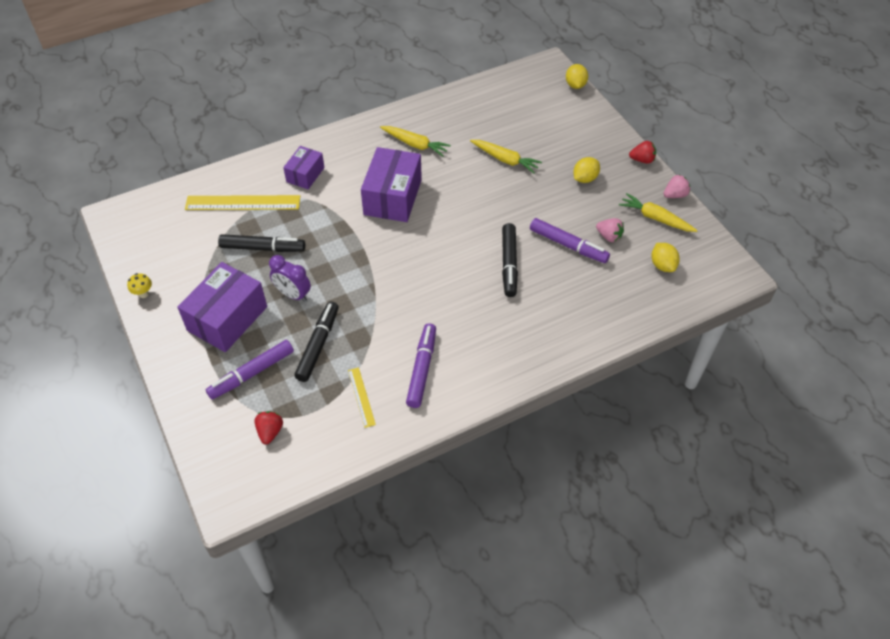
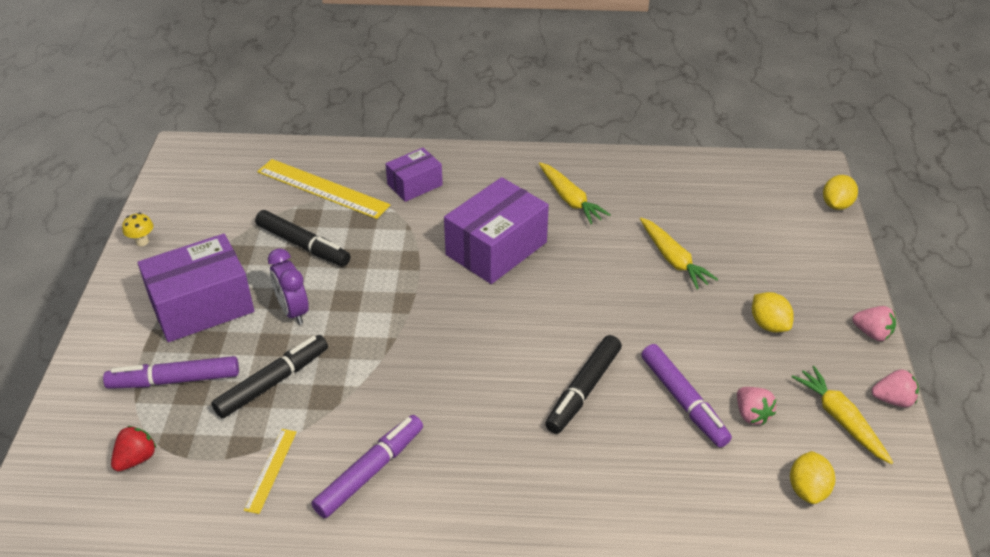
camera: 30 degrees right, 10 degrees down
(585, 178) = (768, 325): yellow lemon -> yellow lemon turned 75 degrees clockwise
(642, 160) = (872, 333): red strawberry -> pink strawberry

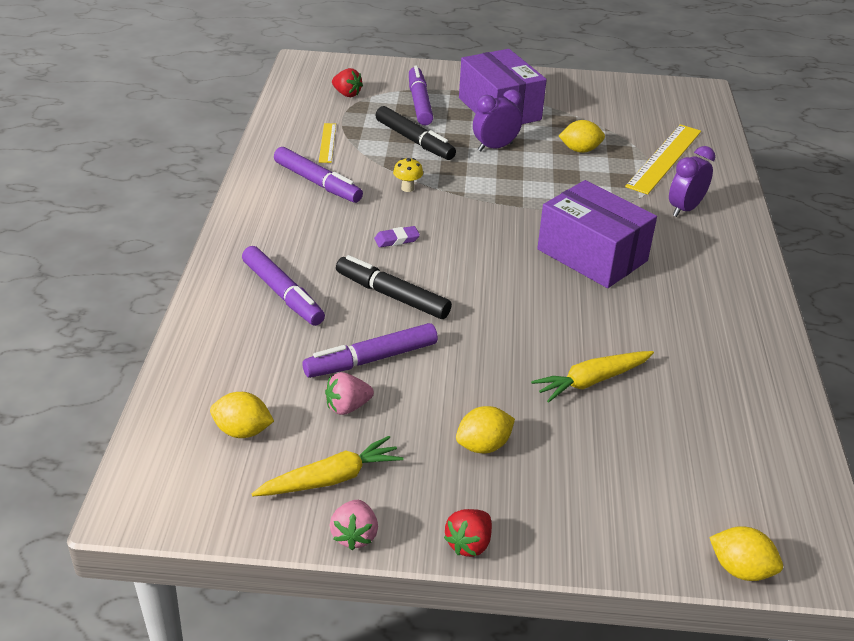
camera: 90 degrees right, 5 degrees down
(142, 241) = (573, 81): yellow mushroom -> yellow mushroom (407, 188)
(271, 470) = (327, 142): yellow ruler -> yellow ruler turned 75 degrees clockwise
(303, 245) = (580, 150): black marker -> yellow lemon
(415, 185) = (685, 209): purple box -> purple clock
(485, 390) = (396, 239): none -> purple eraser
(570, 199) = (687, 311): yellow carrot -> none
(596, 482) = (283, 294): none -> purple marker
(872, 333) = (469, 544): pink strawberry -> red strawberry

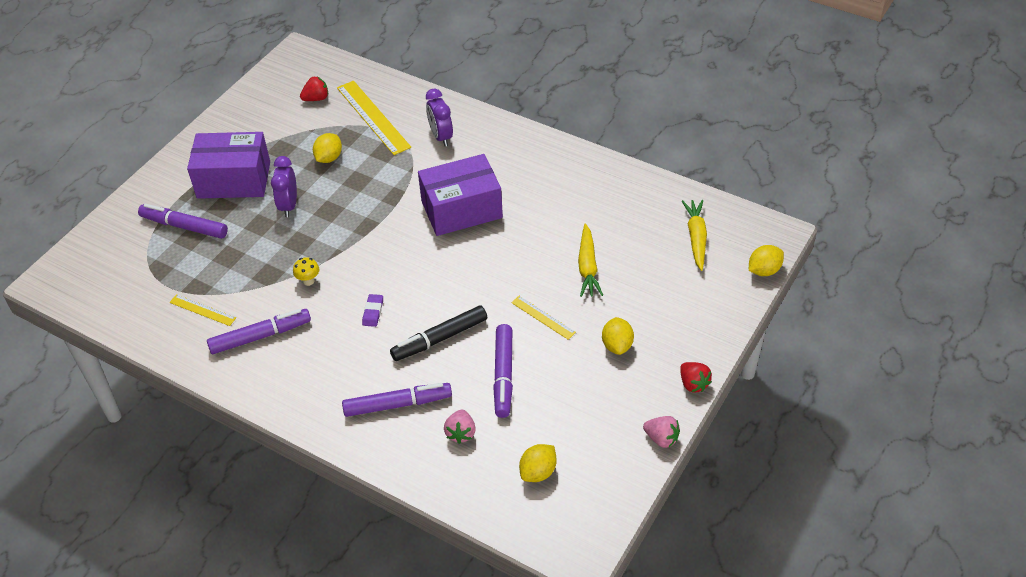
camera: 60 degrees left, 10 degrees up
(330, 479) = (607, 436): yellow carrot -> yellow carrot (696, 238)
(347, 94) = (130, 270): red strawberry -> red strawberry (316, 98)
(347, 407) = (544, 405): pink strawberry -> pink strawberry (461, 433)
(414, 141) = (242, 252): black marker -> none
(481, 366) = (543, 317): none -> yellow ruler

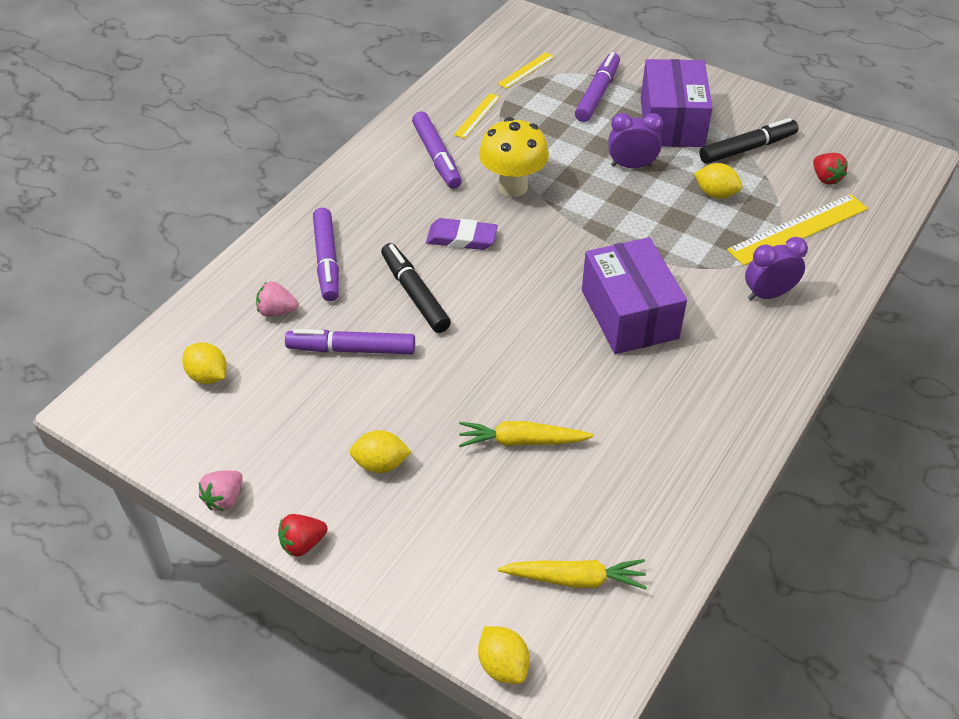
camera: 90 degrees right, 0 degrees up
(275, 137) = (747, 148): none -> black marker
(308, 281) = (512, 187): yellow mushroom -> yellow mushroom, size x2.29
(373, 312) = (461, 238): purple eraser -> purple eraser, size x1.64
(543, 317) = (437, 389): yellow ruler -> yellow ruler (526, 70)

